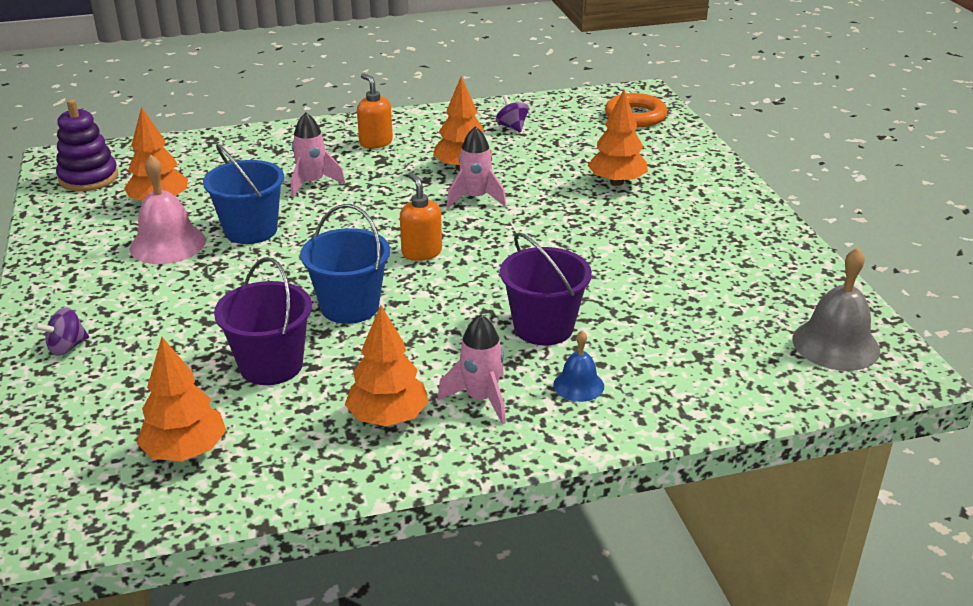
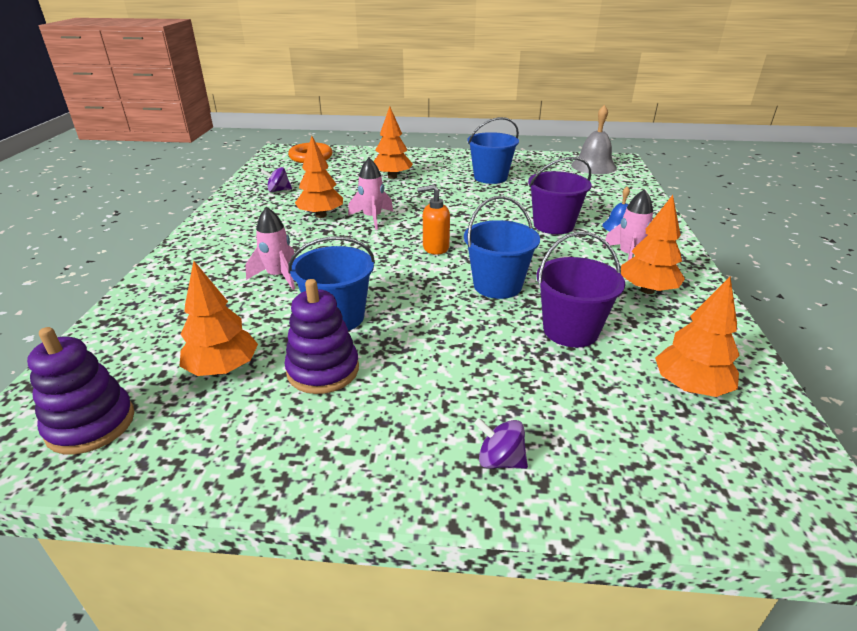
camera: 70 degrees left, 0 degrees up
(67, 347) = (500, 460): purple spinning top -> purple spinning top turned 135 degrees clockwise
(167, 244) = (323, 370): pink bell -> purple stacking toy
(375, 142) = (237, 240): orange soap dispenser -> none
(684, 254) = (490, 177): none -> blue bucket

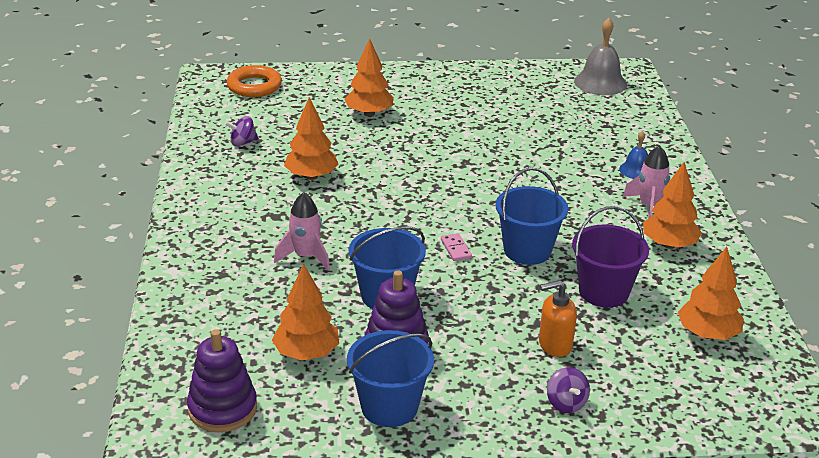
camera: 10 degrees left, 0 degrees up
(372, 218) = (371, 176): pink rocket -> none
(426, 279) = (456, 249): none -> pink domino
(435, 248) = (452, 211): orange soap dispenser -> orange soap dispenser (554, 345)
(490, 177) = (484, 107): blue bucket -> blue bucket (389, 407)
(500, 460) = (566, 403): purple spinning top -> purple spinning top turned 120 degrees counterclockwise
(553, 225) = (568, 173): purple bucket -> none

